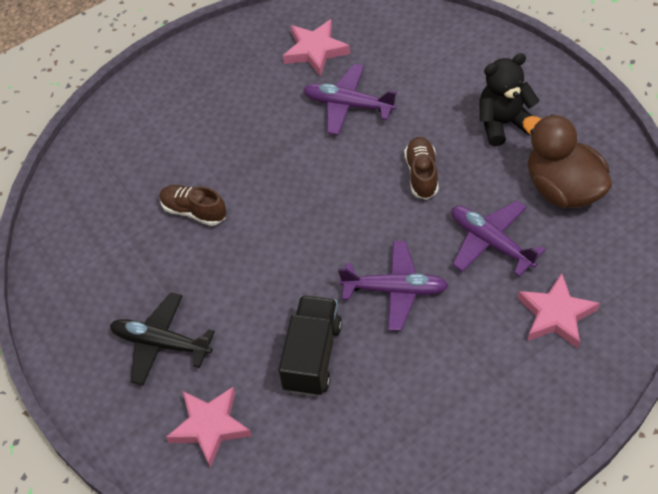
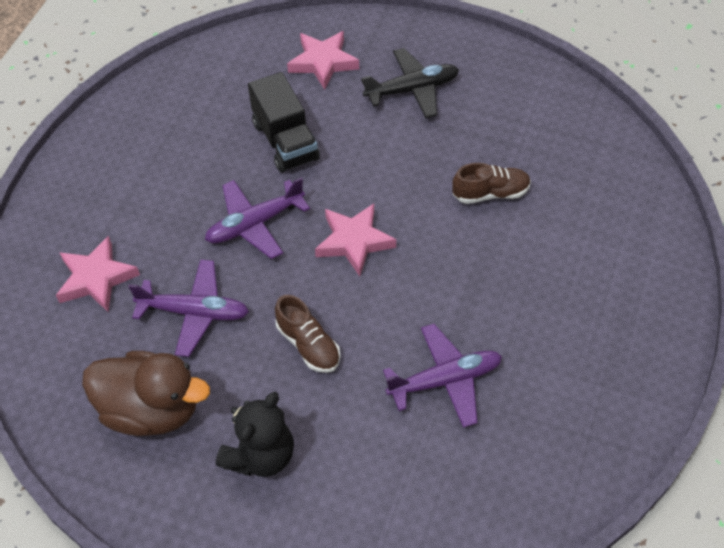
camera: 140 degrees right, 0 degrees up
(315, 51) = (541, 429): pink star -> pink star (354, 241)

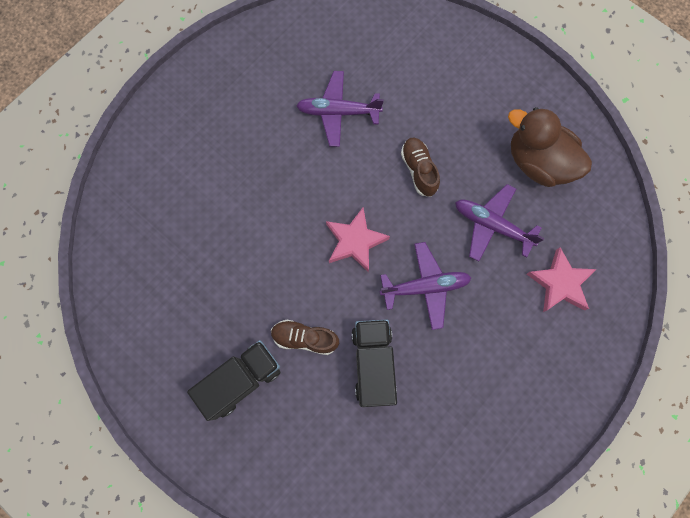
camera: 160 degrees left, 20 degrees up
(260, 455) = (474, 107): black teddy bear -> none
(323, 62) = (306, 449): pink star -> none
(412, 89) = (241, 380): black plane -> black truck
(490, 193) = (232, 245): brown shoe -> brown shoe (305, 338)

